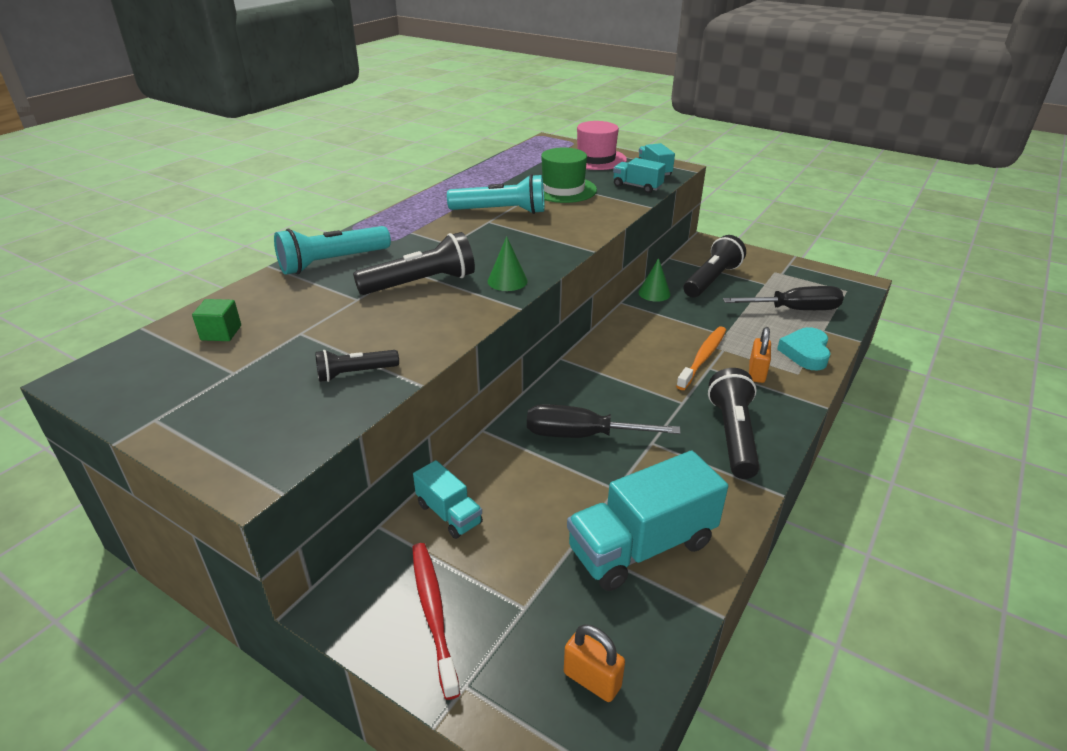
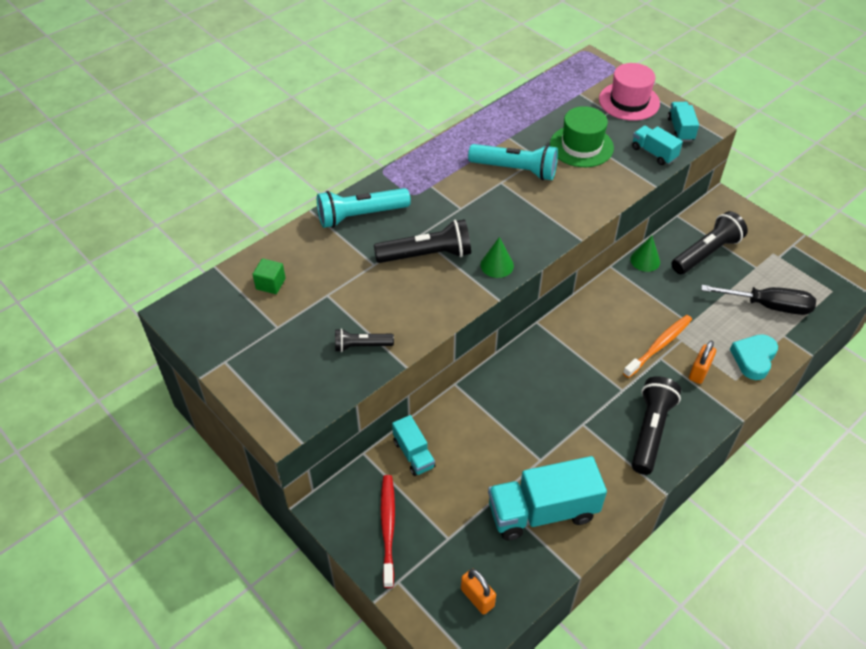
camera: 15 degrees right, 15 degrees up
(582, 435) = (530, 405): black screwdriver -> none

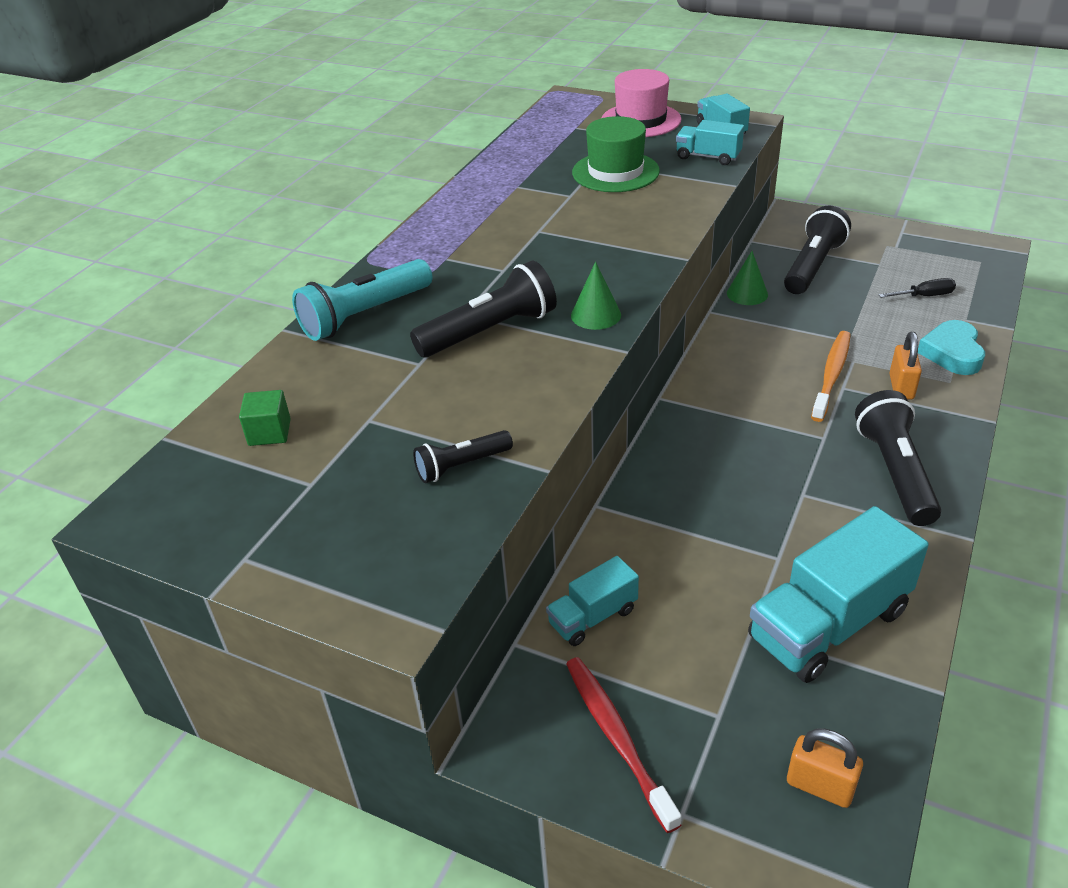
camera: 20 degrees left, 10 degrees down
(413, 454) = (592, 617): turquoise truck -> turquoise truck turned 105 degrees clockwise
(515, 170) = (549, 214): turquoise flashlight -> none
(768, 306) = (924, 296): black screwdriver -> black screwdriver, size x0.53

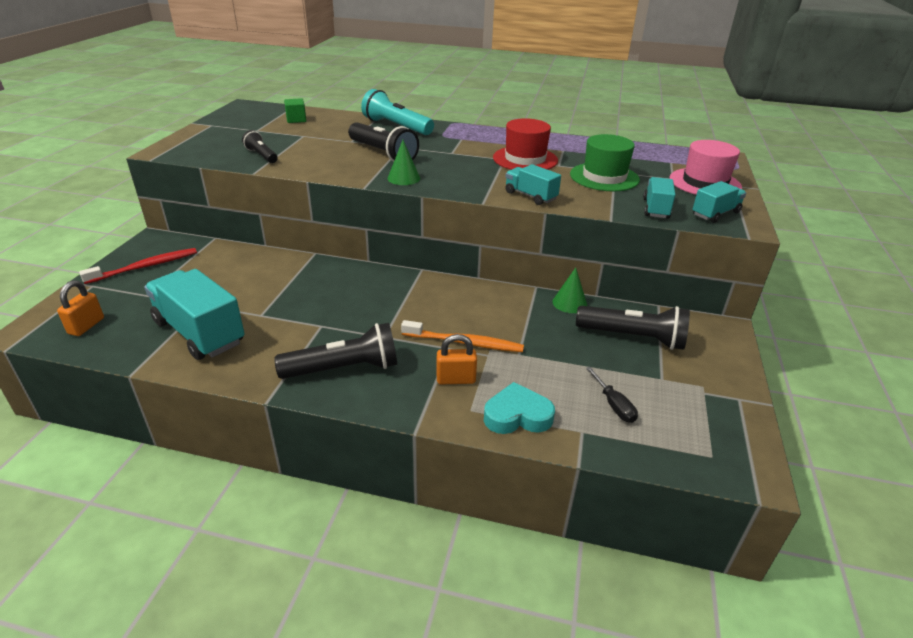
camera: 75 degrees right, 5 degrees down
(544, 216) = (525, 159): none -> red hat
(592, 617) = (227, 256): turquoise truck -> turquoise truck (530, 196)

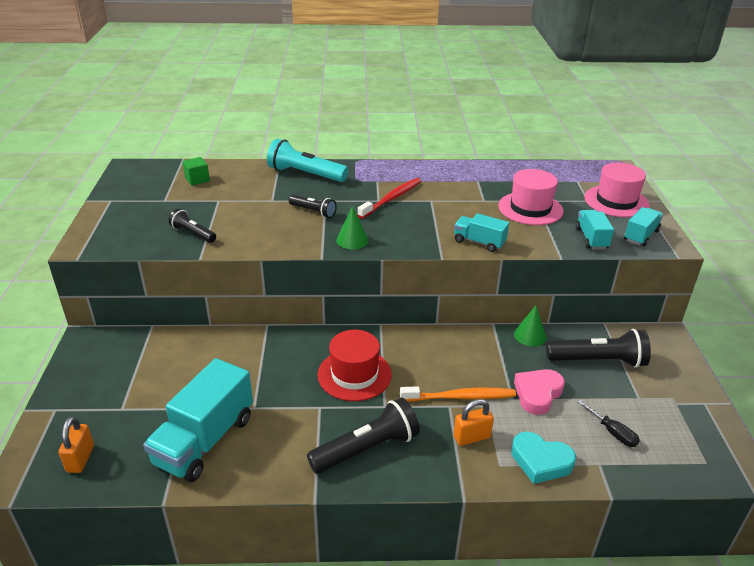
camera: 15 degrees left, 0 degrees up
(145, 267) = (99, 375): red toothbrush -> red toothbrush (392, 198)
(199, 332) = (204, 440): turquoise truck -> turquoise truck turned 90 degrees counterclockwise
(383, 153) = (313, 212): black flashlight -> black flashlight, size x0.57
(517, 415) = (540, 461): turquoise heart -> turquoise heart turned 135 degrees counterclockwise
(525, 159) = (450, 198): red hat -> red hat (354, 374)
(549, 355) = (537, 394): none -> pink heart
(604, 177) = (530, 208): green hat -> pink hat

